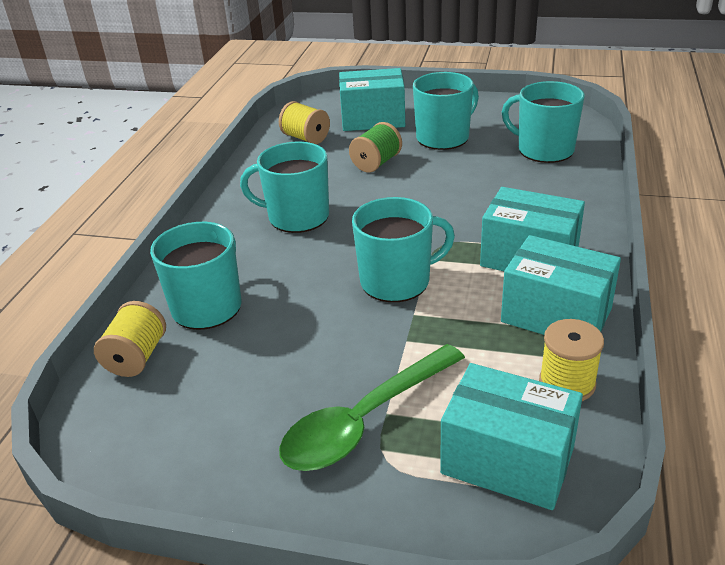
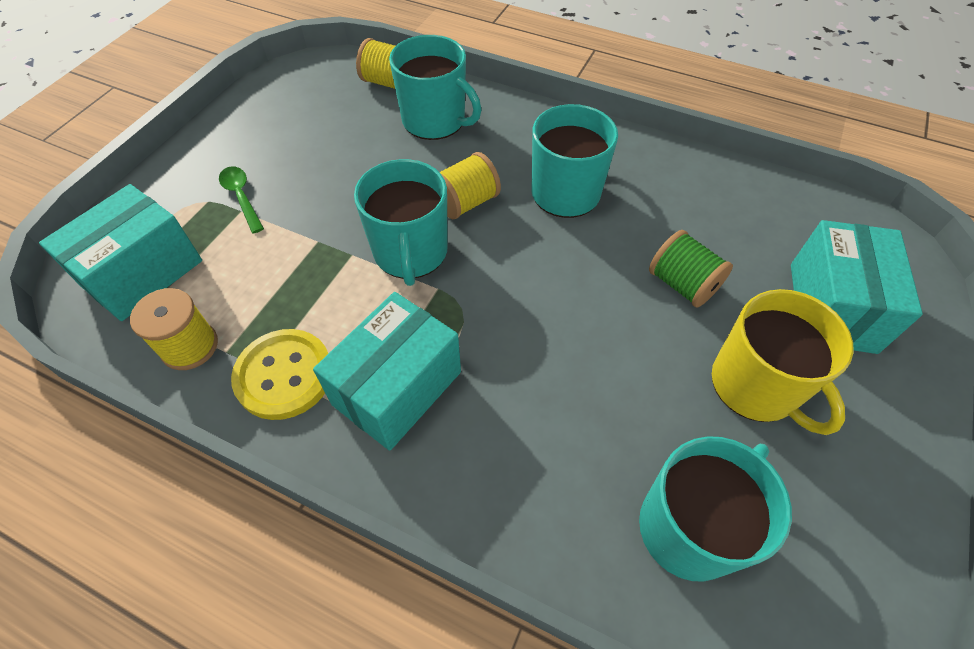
camera: 100 degrees right, 20 degrees up
(306, 138) = (770, 222): yellow spool -> yellow spool (465, 203)
(365, 420) = (241, 197): green spoon -> green spoon, size x0.50
(443, 137) = (756, 386): turquoise mug -> yellow mug
(556, 315) = (284, 375): turquoise box -> yellow button

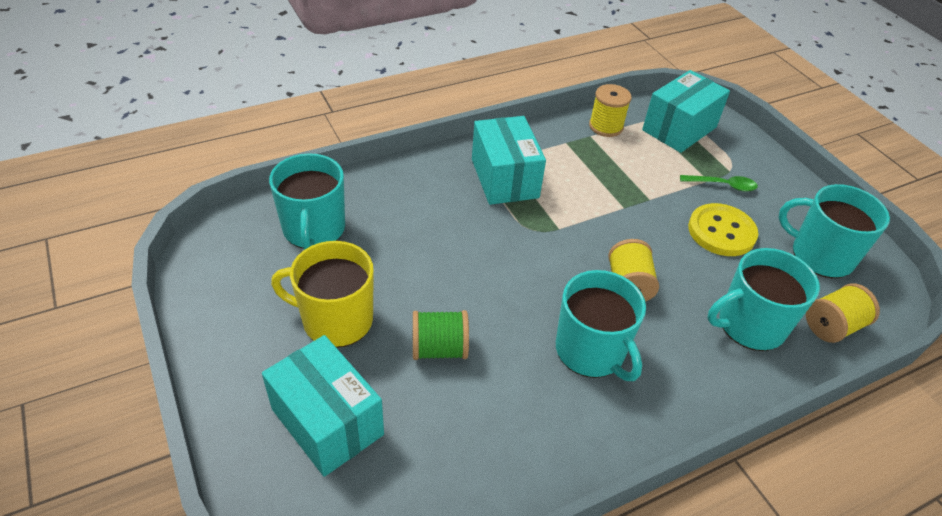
camera: 125 degrees right, 10 degrees down
(143, 273) = (679, 129): turquoise box -> turquoise box turned 60 degrees clockwise
(284, 375) = (554, 147): yellow button -> yellow button (721, 232)
(410, 253) = (601, 232): turquoise mug -> turquoise mug (820, 255)

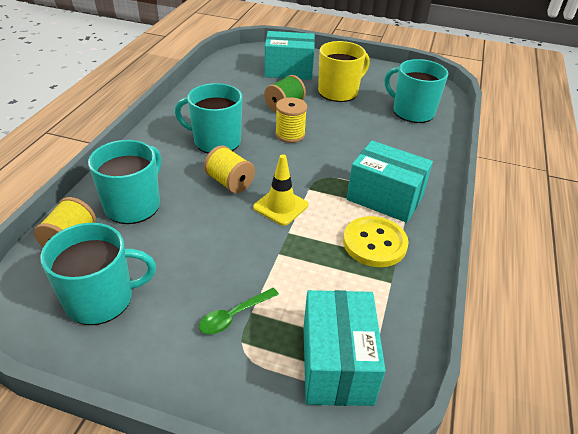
camera: 135 degrees right, 5 degrees down
(605, 230) = (280, 206): none -> yellow traffic cone
(606, 126) = (394, 305): yellow spool -> yellow spool (290, 134)
(721, 232) = (200, 263): yellow button -> yellow button (374, 243)

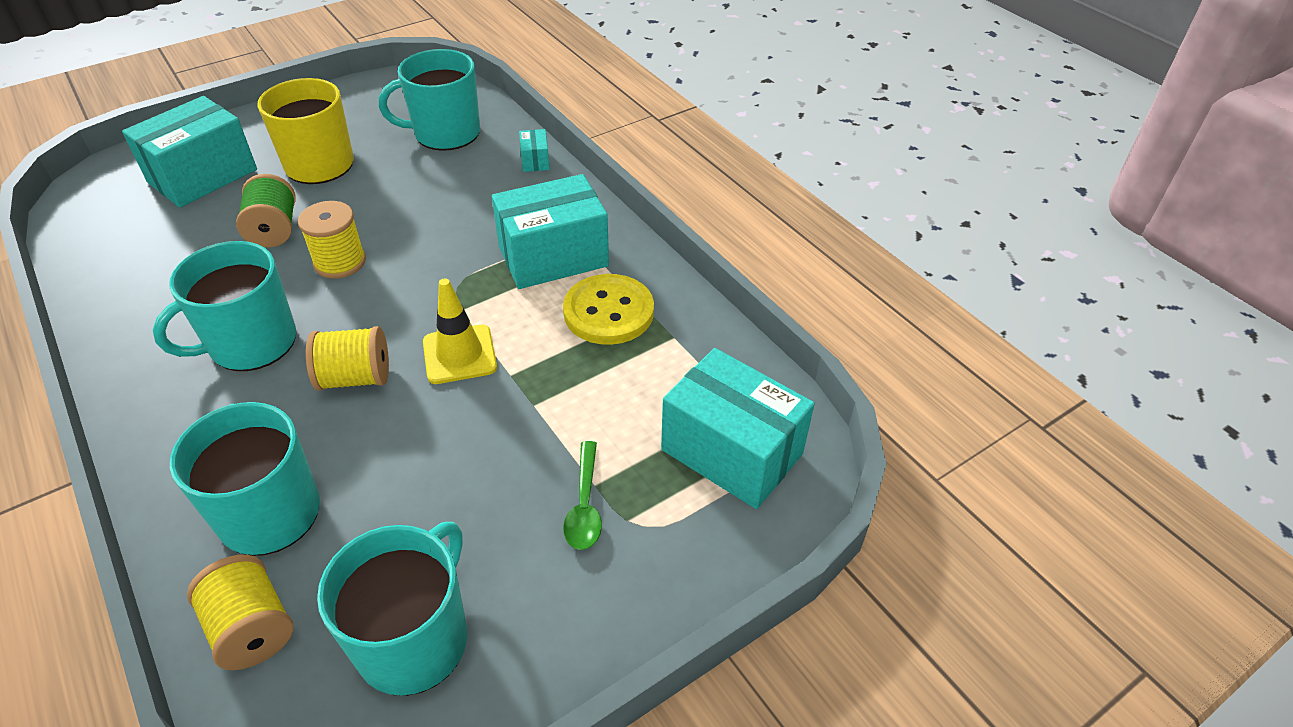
camera: 50 degrees left, 5 degrees up
(440, 150) = (535, 161): none -> turquoise box

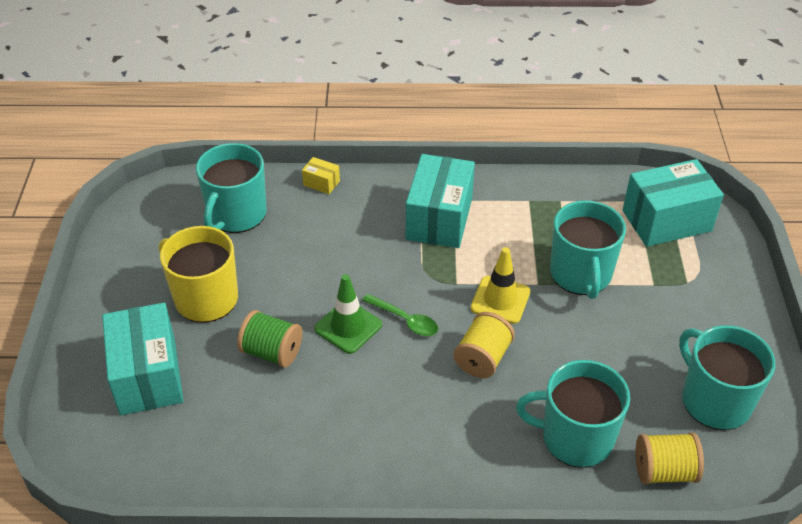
camera: 55 degrees left, 0 degrees up
(251, 343) = (401, 403): turquoise mug -> turquoise mug (581, 274)
(340, 262) = (348, 327): yellow spool -> green traffic cone
(535, 161) = (321, 183): turquoise box -> yellow box
(585, 505) = (665, 295): green spoon -> green spoon (405, 320)
(608, 312) = (515, 217): yellow button -> none

